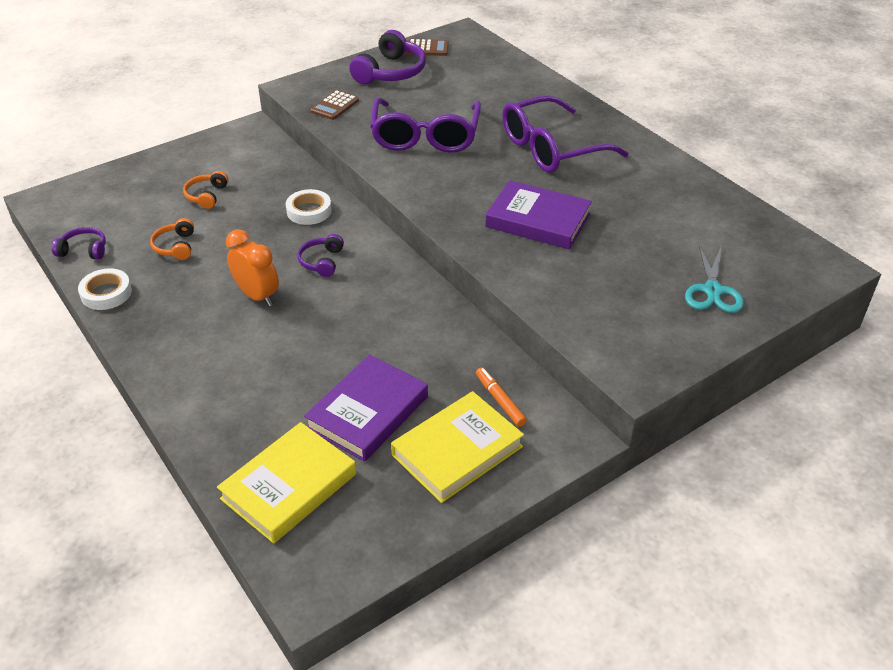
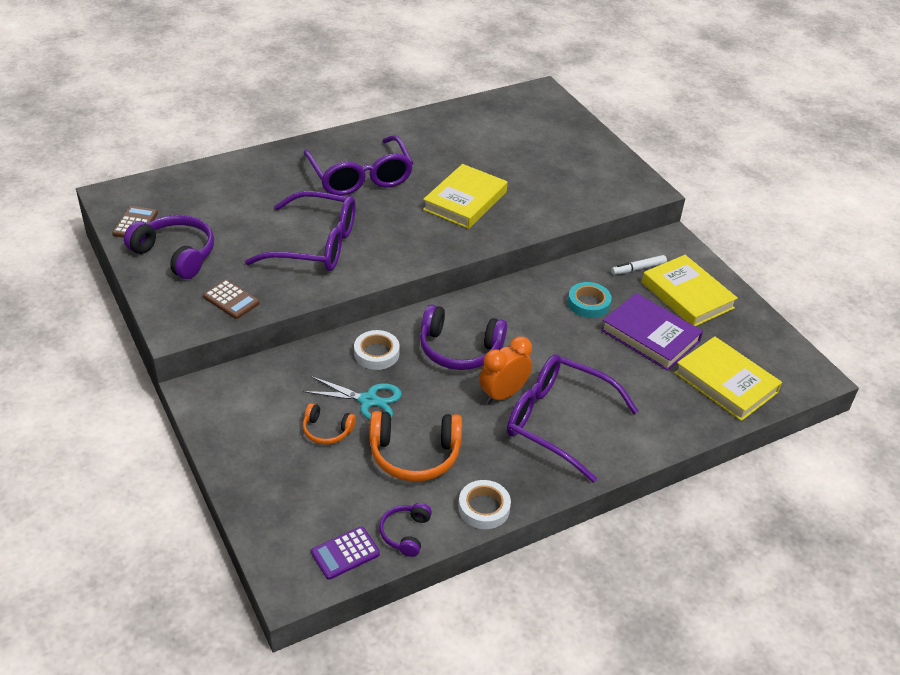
camera: 85 degrees left, 0 degrees up
(68, 221) = (345, 553): none -> purple calculator
(175, 246) = (414, 454): orange headphones -> orange headphones, size x1.82
(218, 337) = (557, 421): none -> purple glasses
(322, 261) = (459, 349): purple headphones -> purple headphones, size x1.82
(417, 355) = (588, 303): none -> turquoise tape
(500, 400) = (638, 268): orange marker -> white marker
(538, 220) = (465, 201): purple book -> yellow book
(713, 291) = (562, 141): turquoise scissors -> turquoise scissors (368, 400)

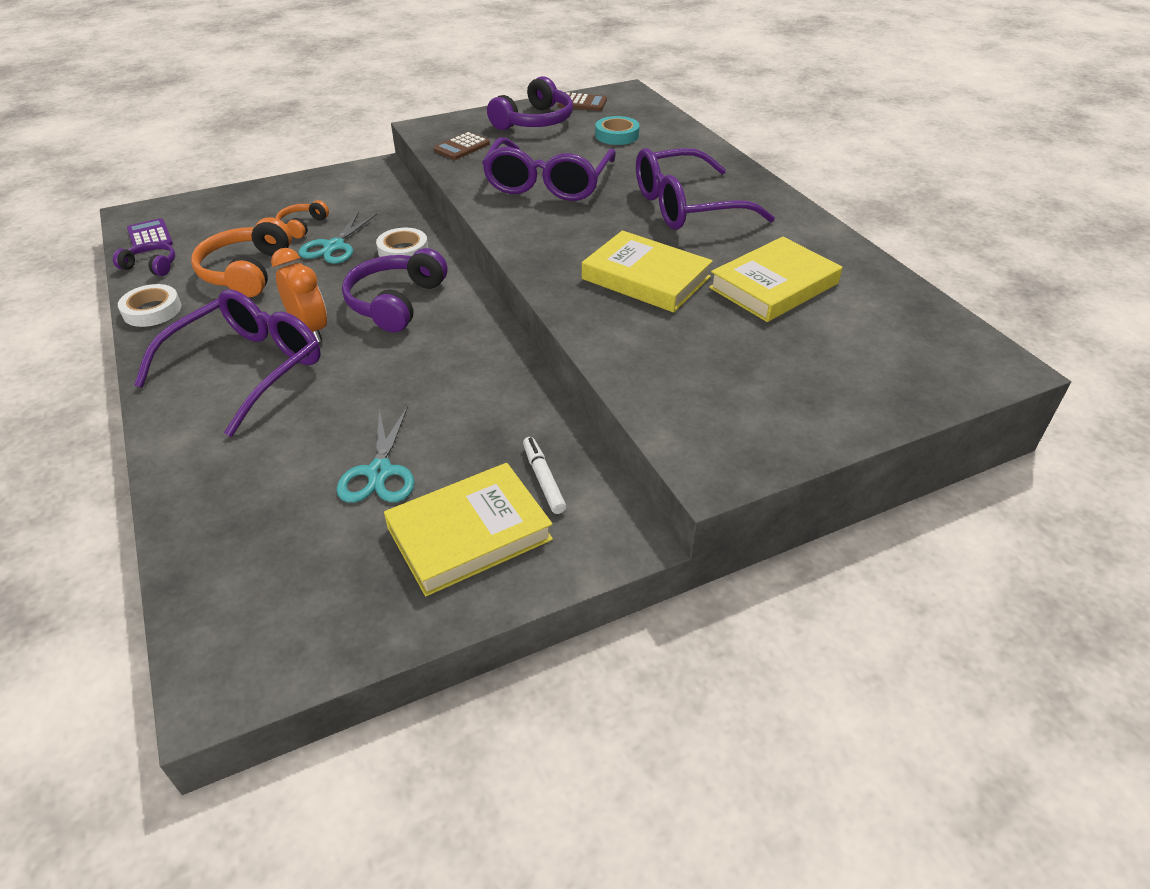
camera: 95 degrees right, 0 degrees up
(588, 303) = (463, 415): turquoise tape -> turquoise tape (617, 135)
(650, 336) = (379, 473): purple book -> turquoise scissors
(726, 382) = (250, 549): yellow book -> yellow book (773, 285)

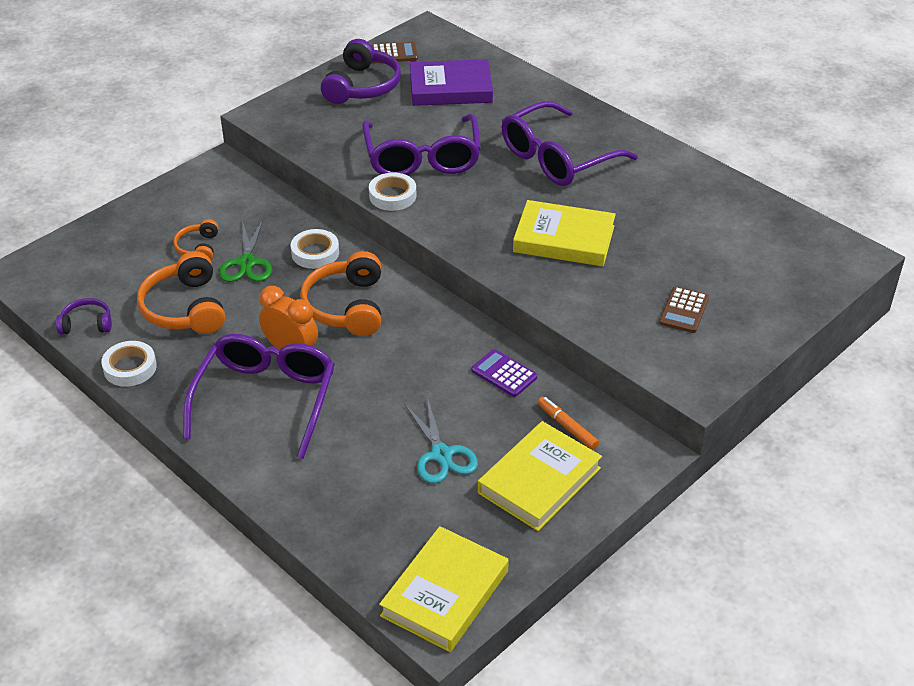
camera: 20 degrees left, 0 degrees up
(150, 237) = (56, 294): purple calculator -> purple calculator (504, 374)
(334, 247) = (247, 263): turquoise scissors -> green scissors
(395, 302) = (346, 306): purple headphones -> orange headphones
(462, 147) = (314, 132): brown calculator -> brown calculator (684, 310)
(495, 208) = (392, 196): none -> white tape
(543, 479) = (567, 427): white marker -> orange marker
(617, 135) = (450, 88): turquoise tape -> purple book
(773, 285) = (666, 223): yellow book -> yellow book (445, 593)

